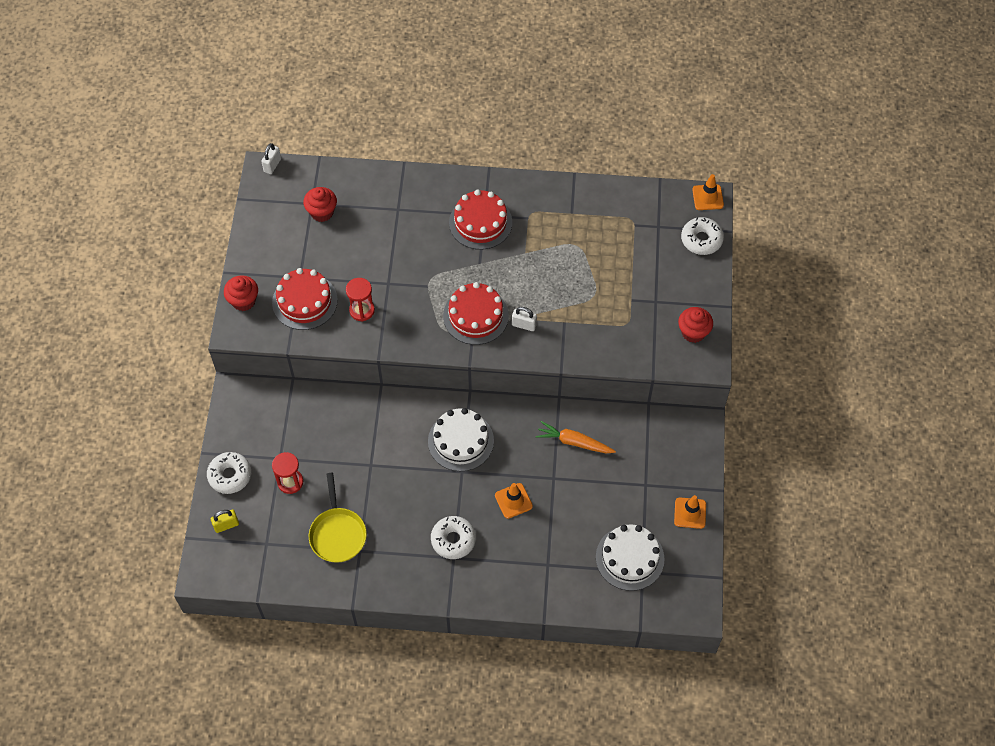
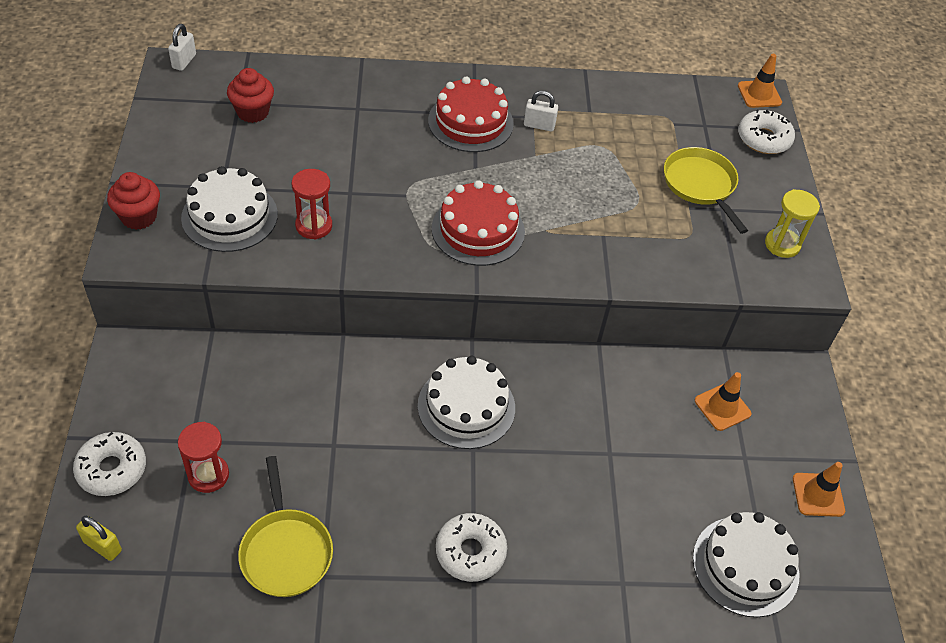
camera: 10 degrees left, 10 degrees down
(226, 525) = (102, 546): yellow padlock -> yellow padlock turned 60 degrees clockwise
(304, 301) = (229, 216): red cake -> white cake
(513, 501) = (555, 488): orange traffic cone -> orange traffic cone (722, 407)
(524, 325) = (547, 240): white padlock -> white padlock (539, 125)
(574, 442) = (630, 402): orange carrot -> none
(644, 280) = (700, 185): none -> yellow pan
(693, 332) = (782, 244): red cupcake -> yellow hourglass

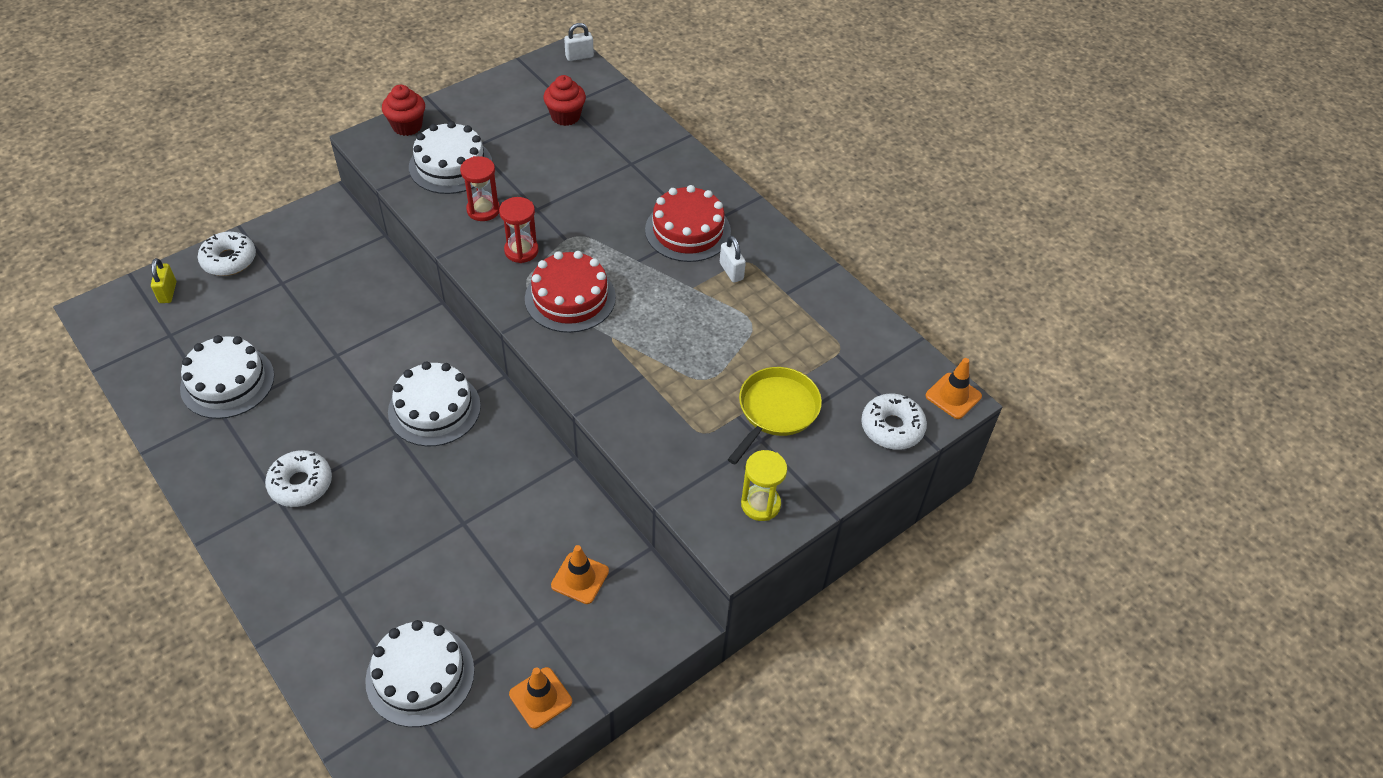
camera: 55 degrees right, 0 degrees up
(208, 475) = (260, 307): red hourglass -> red hourglass (521, 251)
(285, 551) = (227, 382): yellow pan -> white cake

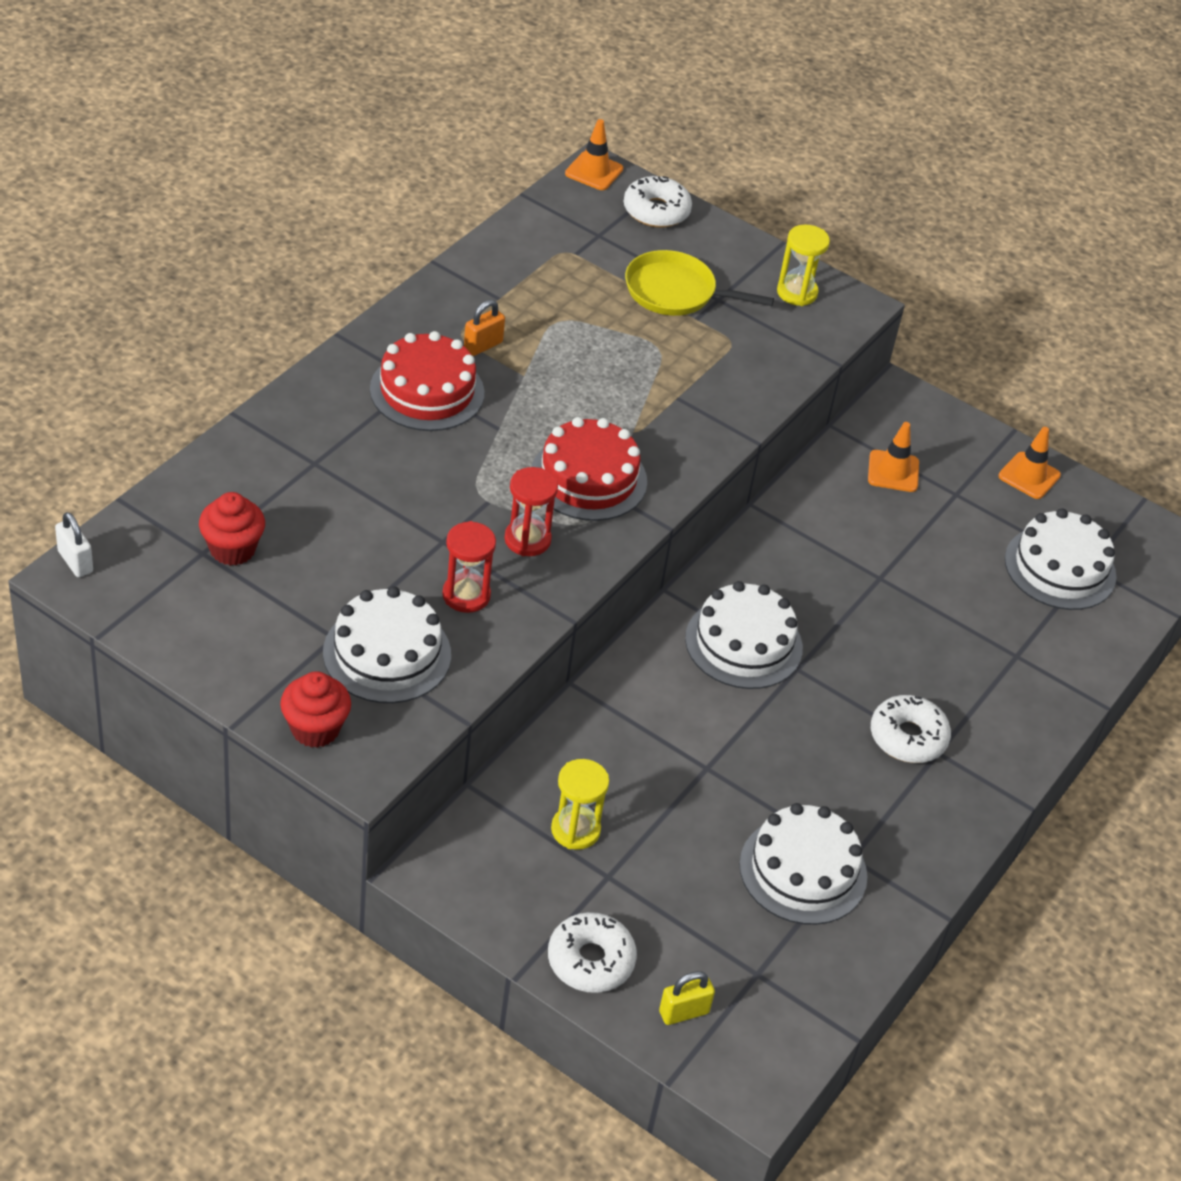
camera: 110 degrees left, 5 degrees down
(324, 276) = (575, 830): none -> yellow hourglass
(731, 271) = (483, 345): white padlock -> orange padlock

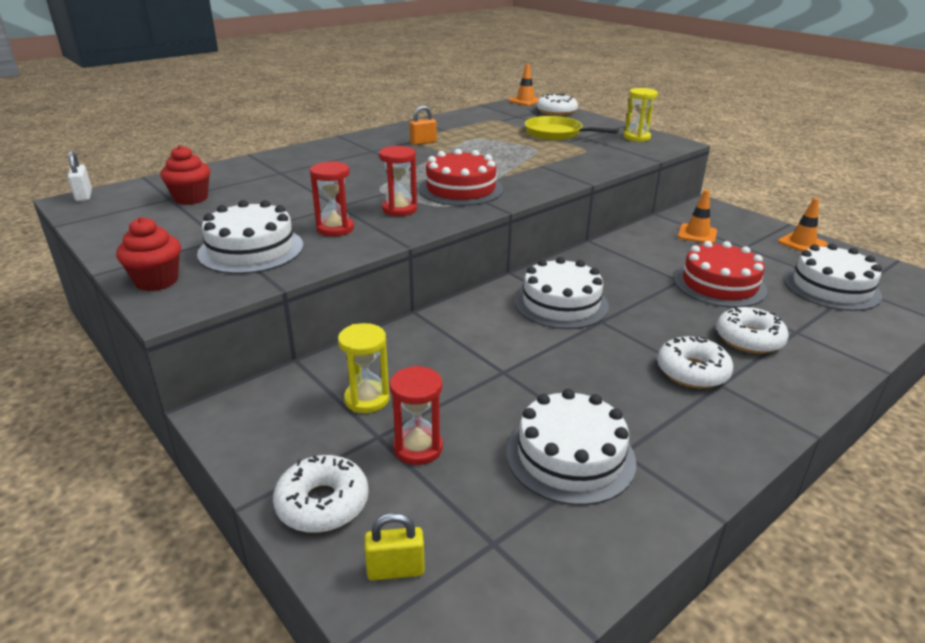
camera: 20 degrees right, 15 degrees down
(427, 391) = (375, 154): red cake -> red cake (719, 284)
(654, 884) = (418, 448): none -> red hourglass
(965, 676) = (749, 339): none -> white donut

